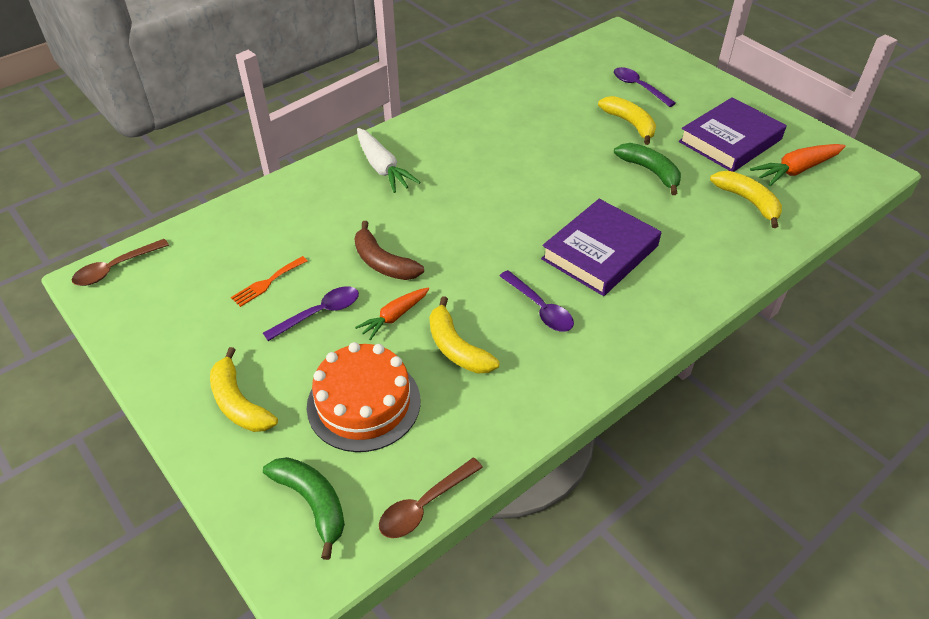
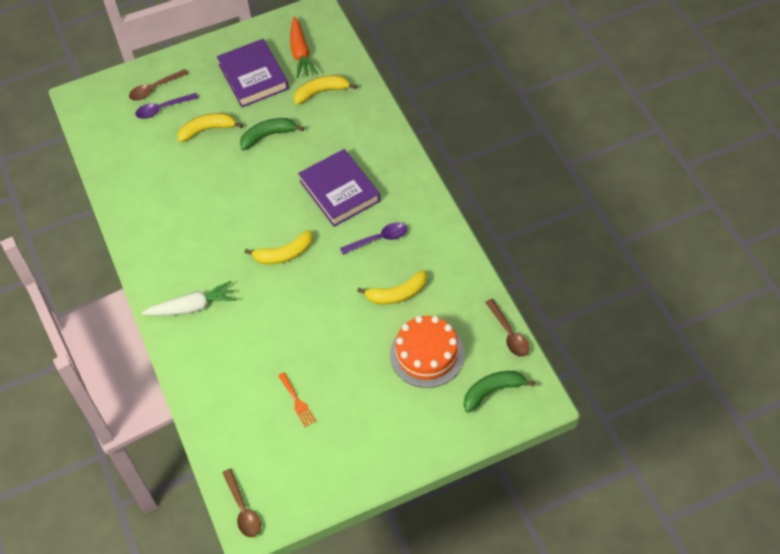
camera: 70 degrees left, 10 degrees up
(239, 403) = (405, 427): yellow banana -> yellow banana (284, 254)
(319, 313) = (340, 370): purple spoon -> none
(383, 263) = (303, 323): brown banana -> none
(394, 317) = (358, 325): orange carrot -> none
(662, 76) = (155, 89): none -> brown spoon

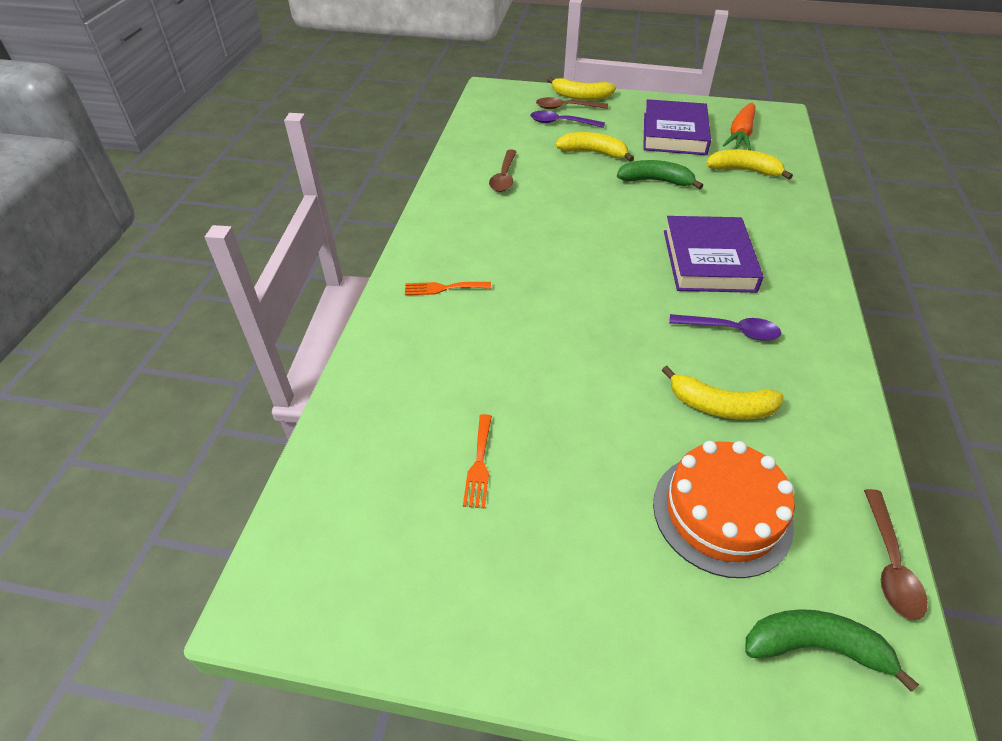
camera: 30 degrees right, 10 degrees down
(193, 307) = (443, 288): white carrot -> orange fork
(243, 509) = (280, 569): brown spoon -> brown spoon (504, 177)
(284, 254) = (593, 289): yellow banana -> yellow banana (580, 96)

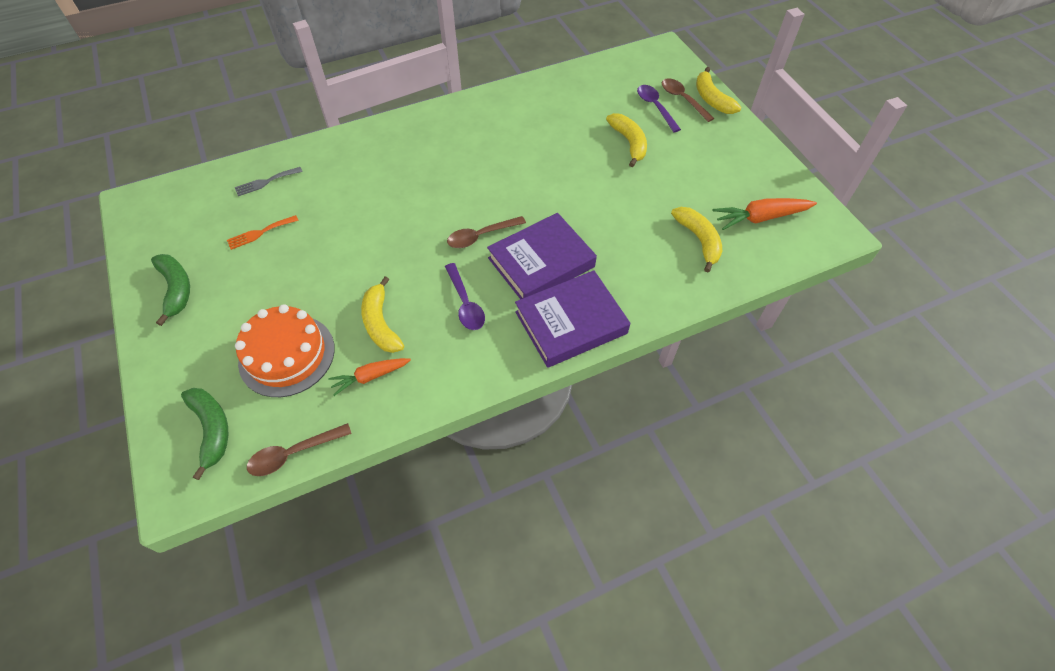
camera: 55 degrees right, 10 degrees up
(385, 424) = (266, 182): none -> grey fork
(443, 288) = (396, 146): orange fork -> none
(504, 177) = (546, 114): brown spoon -> brown spoon (481, 236)
(655, 181) = (624, 193): green banana -> green banana (176, 289)
(674, 133) = (713, 176): purple book -> purple book (571, 322)
(798, 446) = (370, 377): none -> orange carrot

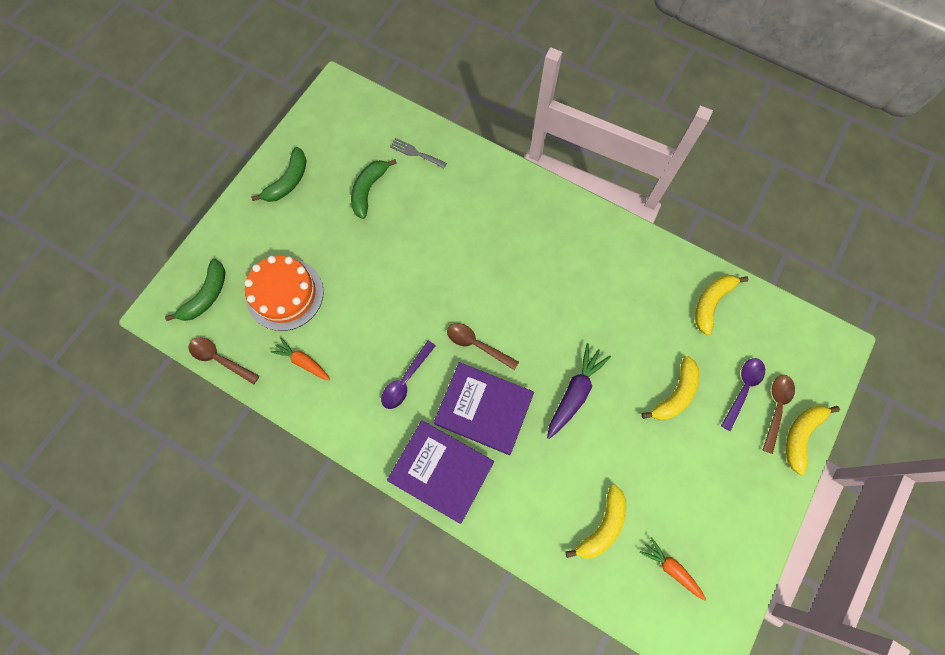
camera: 55 degrees right, 15 degrees up
(260, 233) = (369, 190): orange fork -> green banana
(381, 323) = (349, 334): yellow banana -> yellow banana (711, 303)
(578, 197) = (575, 392): none -> purple carrot
(760, 218) = (671, 568): orange carrot -> orange carrot, size x0.66

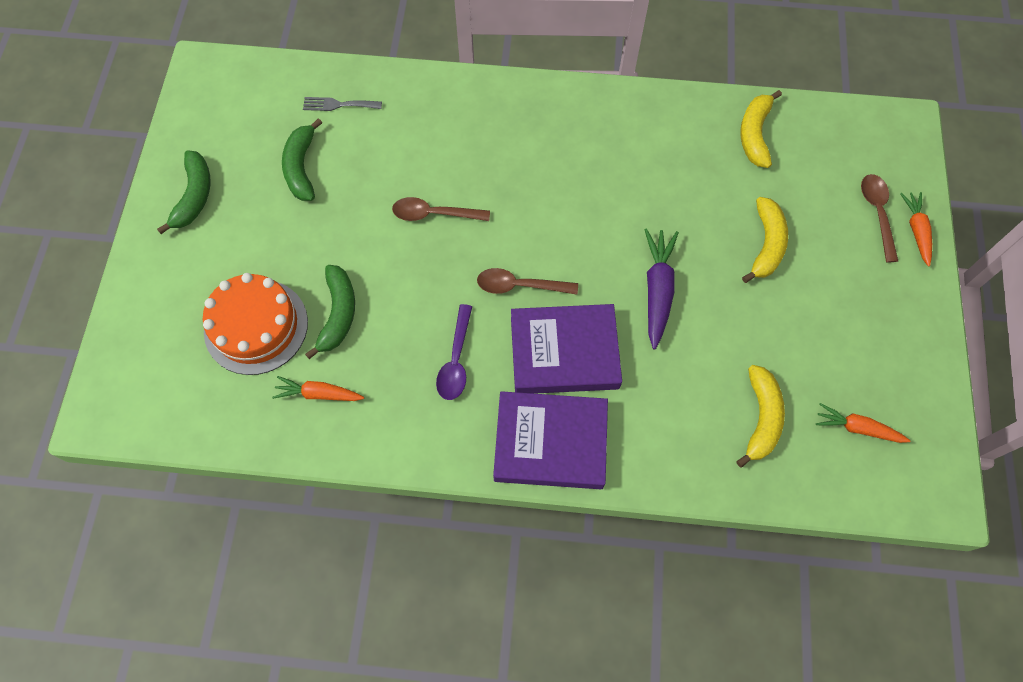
camera: 25 degrees left, 5 degrees down
(206, 296) = (154, 370): green banana -> green banana (338, 314)
(220, 359) = (210, 437): brown spoon -> brown spoon (434, 214)
(743, 389) = (833, 209): purple spoon -> none
(800, 435) = (916, 230): yellow banana -> orange carrot

